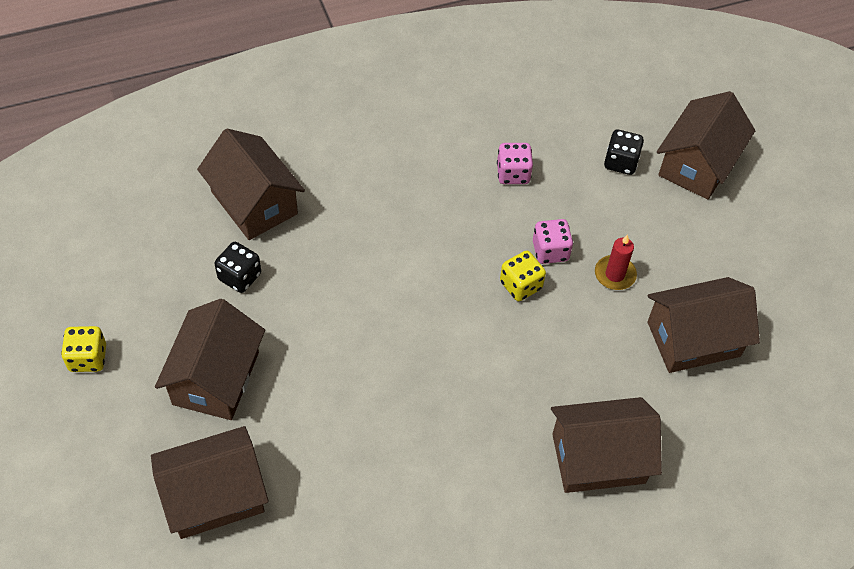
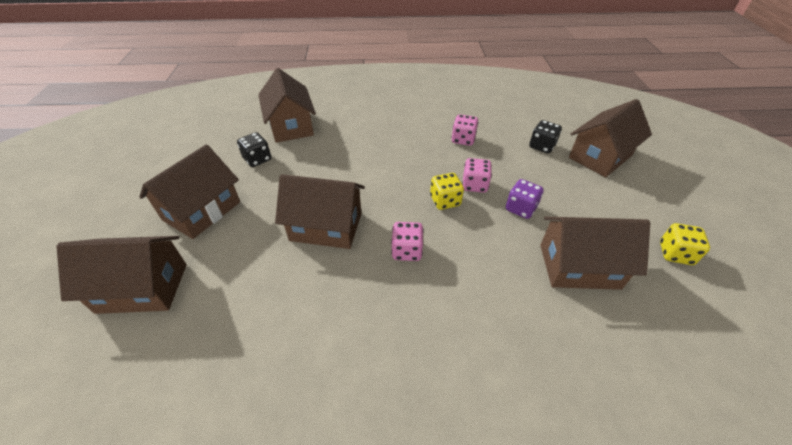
camera: 20 degrees right, 10 degrees down
(88, 358) = (134, 182): yellow dice -> yellow dice (675, 254)
(499, 368) = (407, 251): none -> pink dice
(598, 458) = (468, 343): brown house -> brown house (326, 226)
(615, 274) = (520, 208): red candle -> purple dice

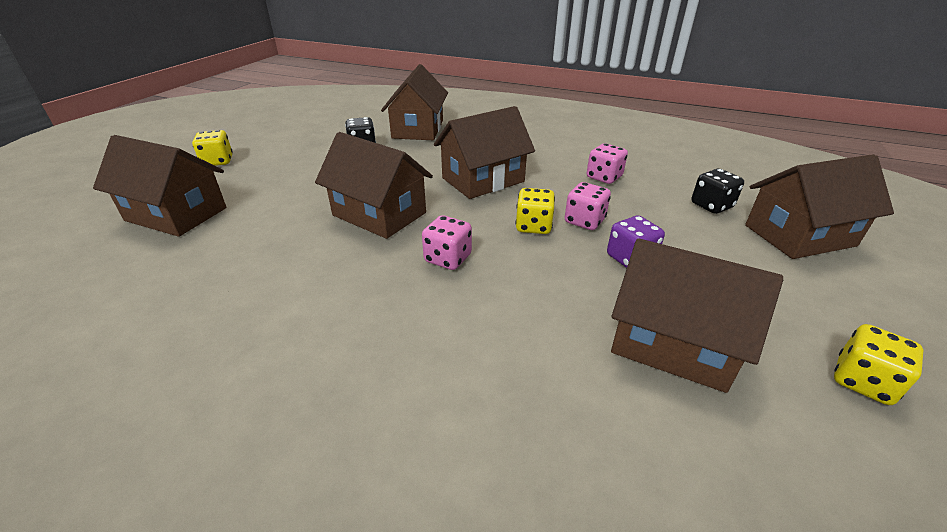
camera: 25 degrees right, 10 degrees down
(129, 215) = (218, 161): none -> yellow dice
(202, 211) = (277, 173): brown house -> brown house (483, 180)

